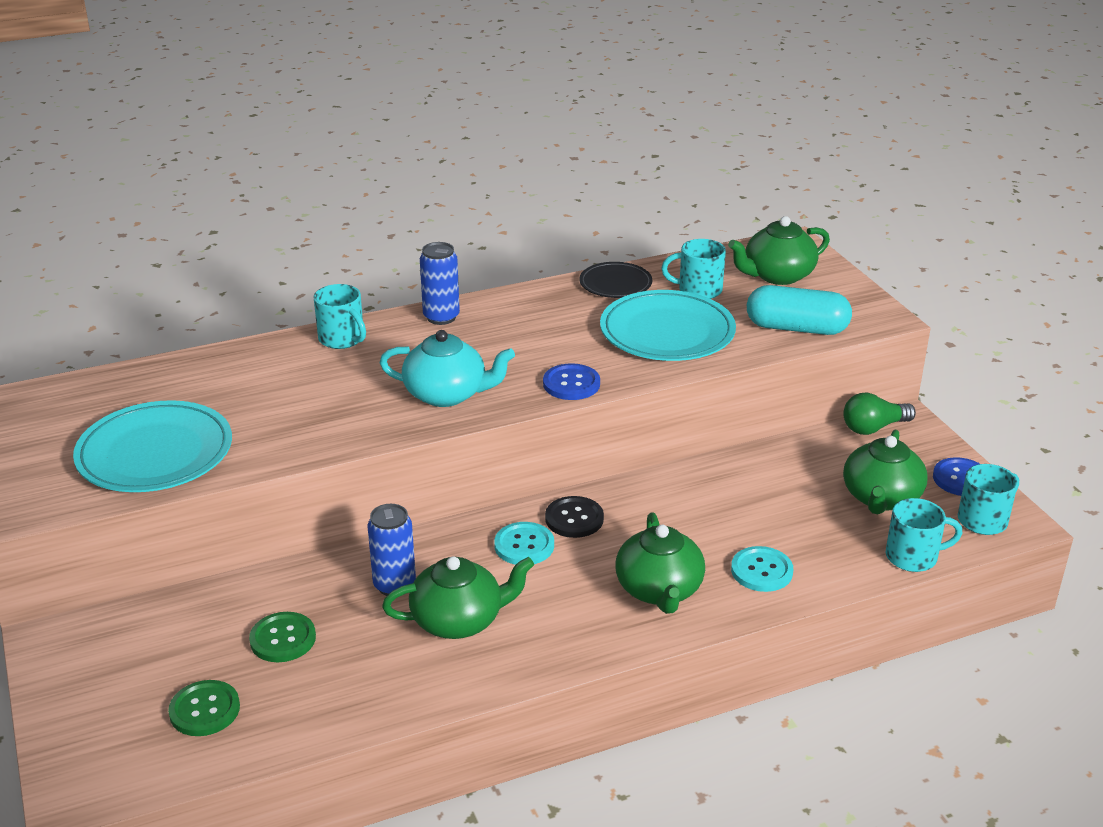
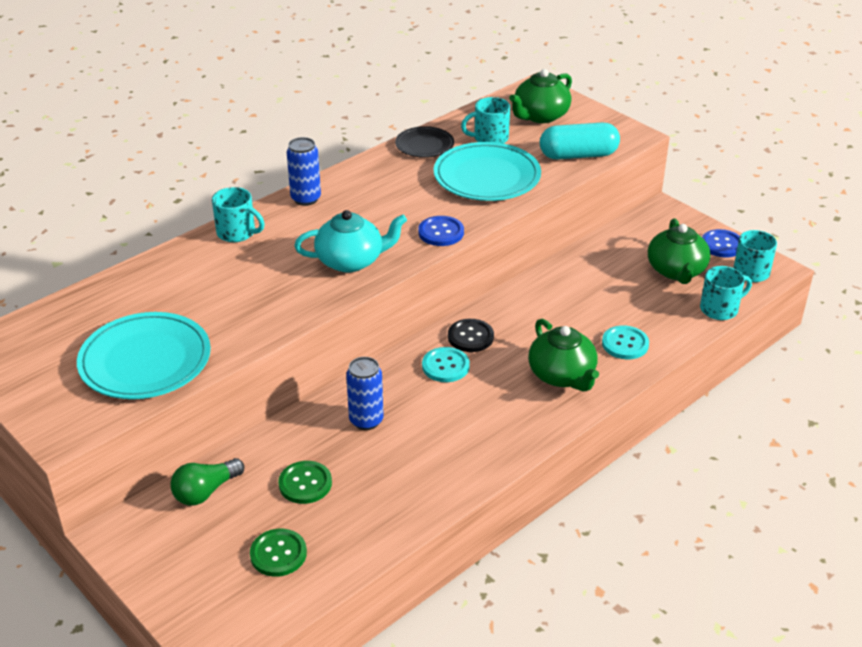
camera: 20 degrees left, 5 degrees up
(459, 620) = (431, 435): green teapot -> none
(873, 428) = (643, 220): green light bulb -> green light bulb (205, 492)

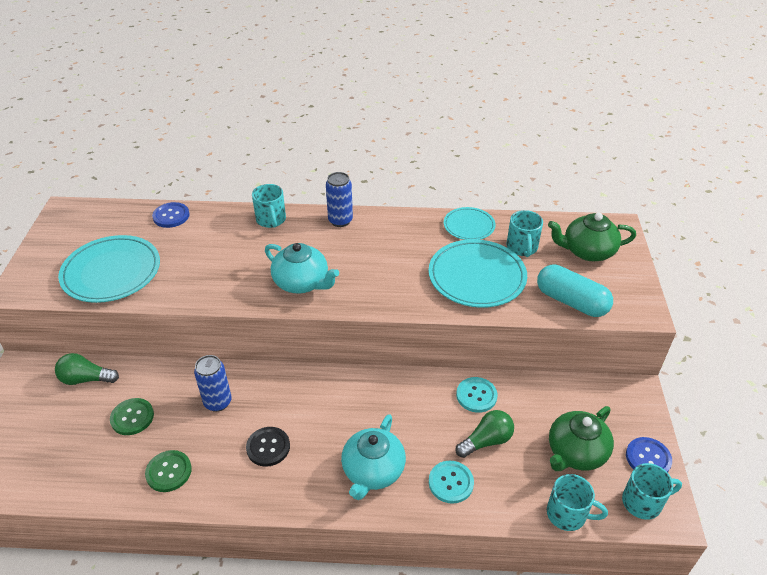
camera: 45 degrees right, 5 degrees up
(278, 554) = (59, 452): green button -> green button (169, 472)
(424, 145) = (469, 226): black plate -> turquoise plate
(441, 232) = (384, 300): blue button -> blue button (171, 216)
(445, 366) = (312, 401): turquoise button -> turquoise button (476, 395)
(470, 337) = (356, 392): black button -> black button (268, 447)
(489, 138) = (522, 247): turquoise mug -> turquoise mug turned 120 degrees counterclockwise
(562, 375) = (372, 471): green teapot -> turquoise teapot
(611, 303) = (486, 441): none -> green light bulb

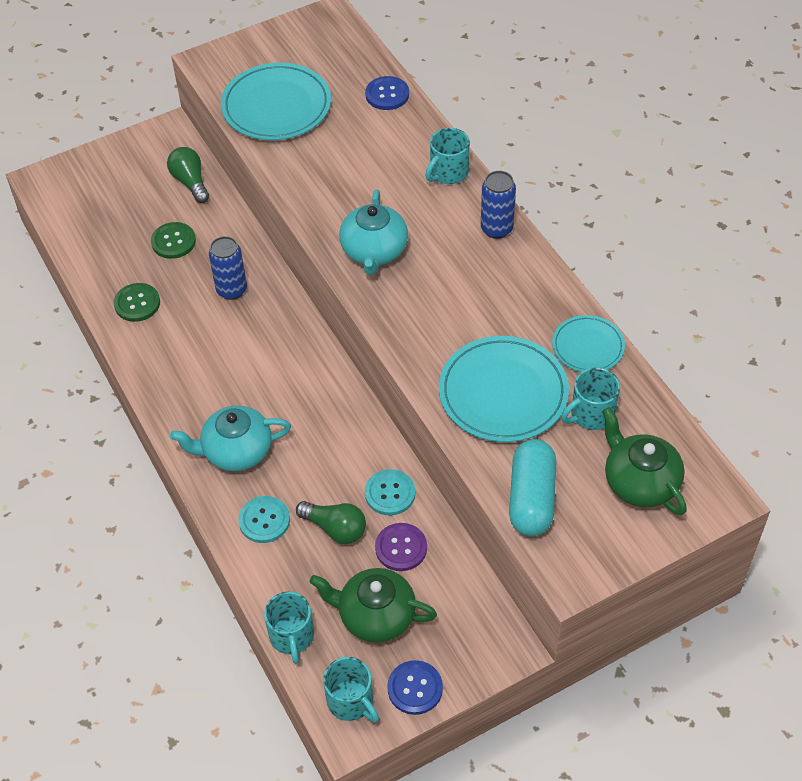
camera: 60 degrees right, 10 degrees up
(268, 447) = (208, 357): black button -> none
(526, 411) = (401, 548): none -> purple button

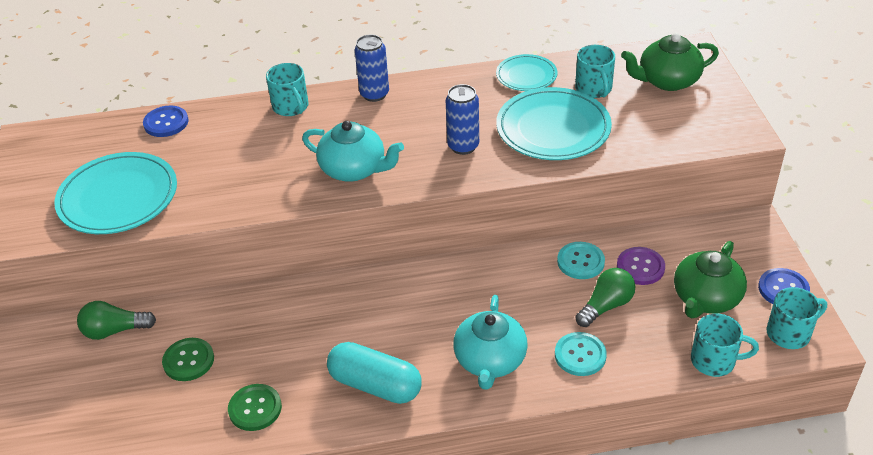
camera: 70 degrees left, 10 degrees down
(231, 290) = (285, 325): blue can -> blue can (463, 146)
(532, 498) = (665, 136): turquoise capsule -> turquoise capsule (375, 385)

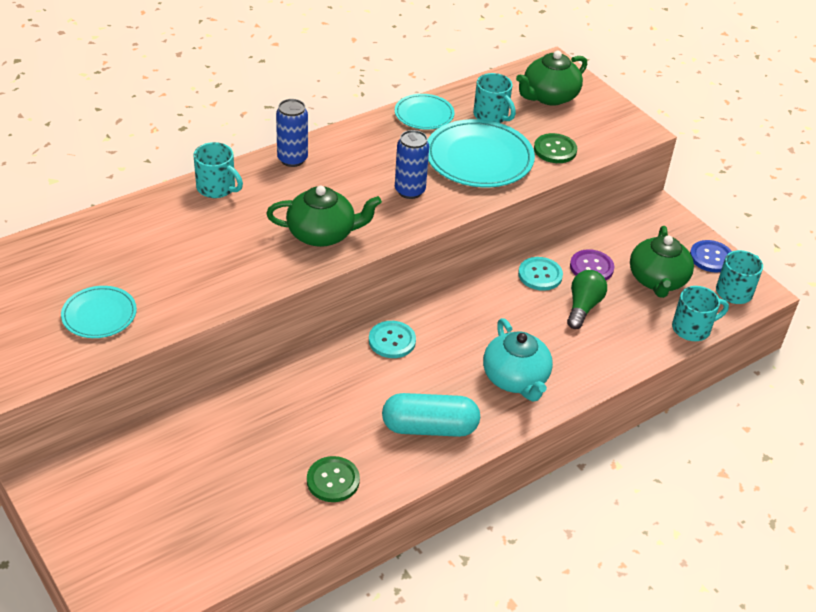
camera: 30 degrees left, 0 degrees up
(115, 330) = (140, 452): green light bulb -> none
(118, 198) = (99, 315): turquoise plate -> turquoise plate, size x0.57
(166, 123) = (94, 230): blue button -> none
(188, 360) = (238, 457): green button -> green button (555, 150)
(354, 169) = (322, 234): turquoise teapot -> green teapot
(580, 355) = (586, 353): turquoise button -> turquoise button (392, 341)

